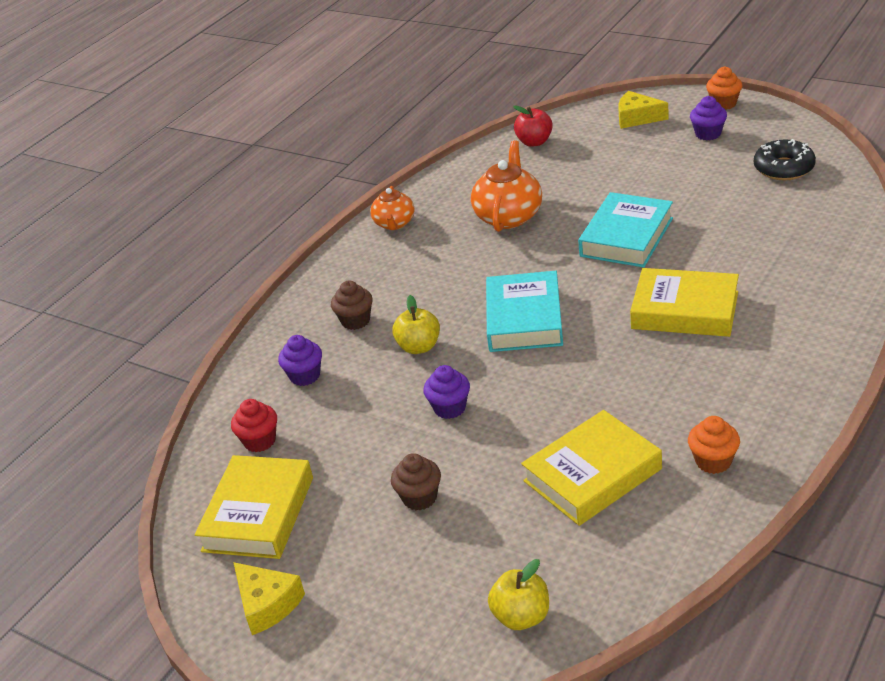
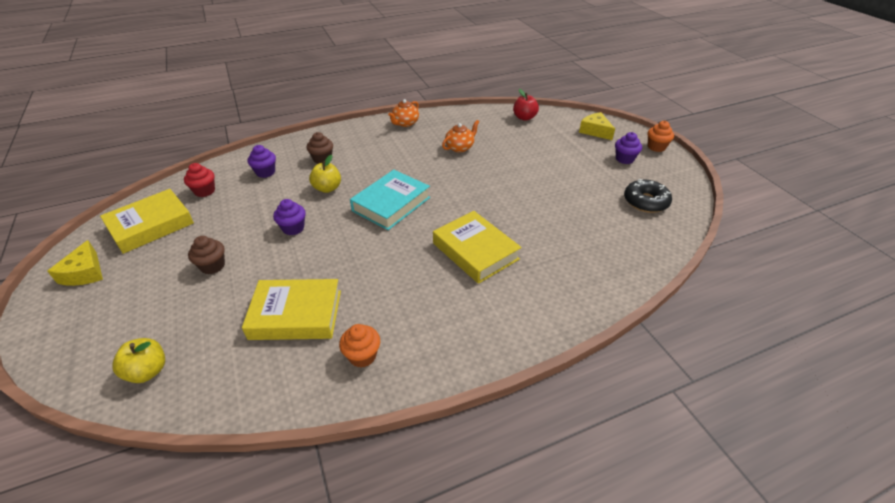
camera: 30 degrees right, 5 degrees up
(509, 216) = (460, 147): orange teapot -> orange teapot, size x0.63
(626, 237) = (502, 191): turquoise book -> none

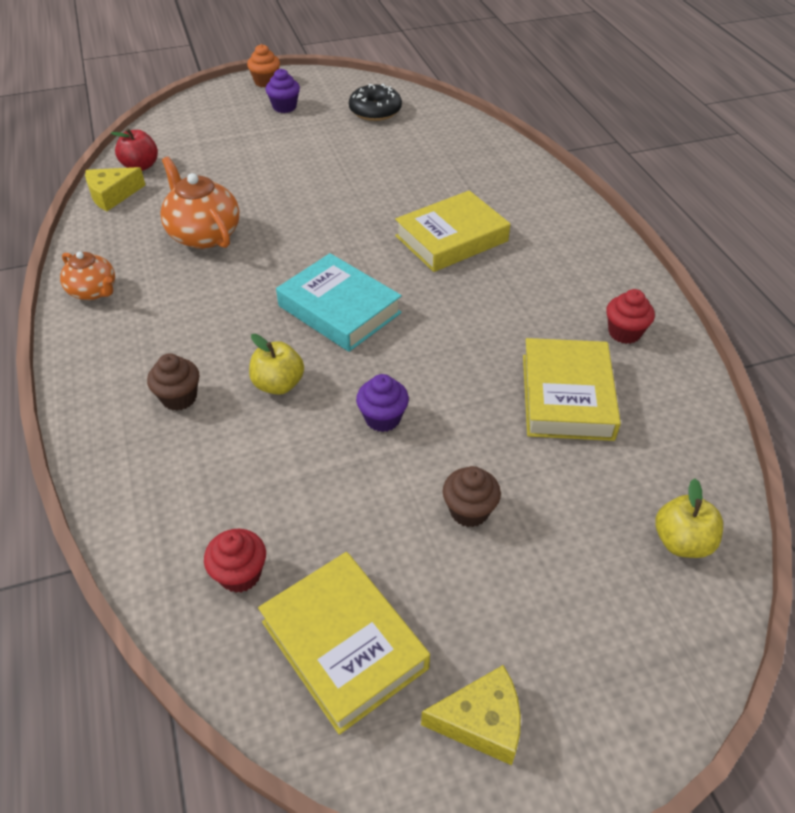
camera: 85 degrees left, 5 degrees up
(265, 172) = (198, 480): purple cupcake -> none
(362, 356) = (624, 332): orange cupcake -> red cupcake
(460, 147) = (204, 234): orange teapot -> orange teapot, size x1.58
(595, 131) = (209, 115): yellow cheese -> yellow cheese (112, 195)

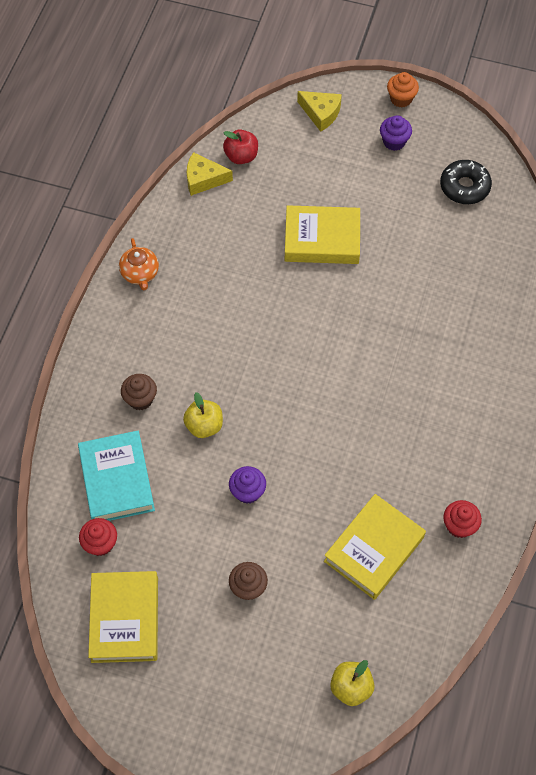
camera: 35 degrees right, 15 degrees up
(204, 234) = (241, 259): orange teapot -> none
(339, 309) = (284, 386): turquoise book -> turquoise book (117, 480)
(451, 239) = (411, 367): yellow book -> yellow book (322, 239)
(481, 721) = (160, 704): yellow cheese -> yellow cheese (321, 113)

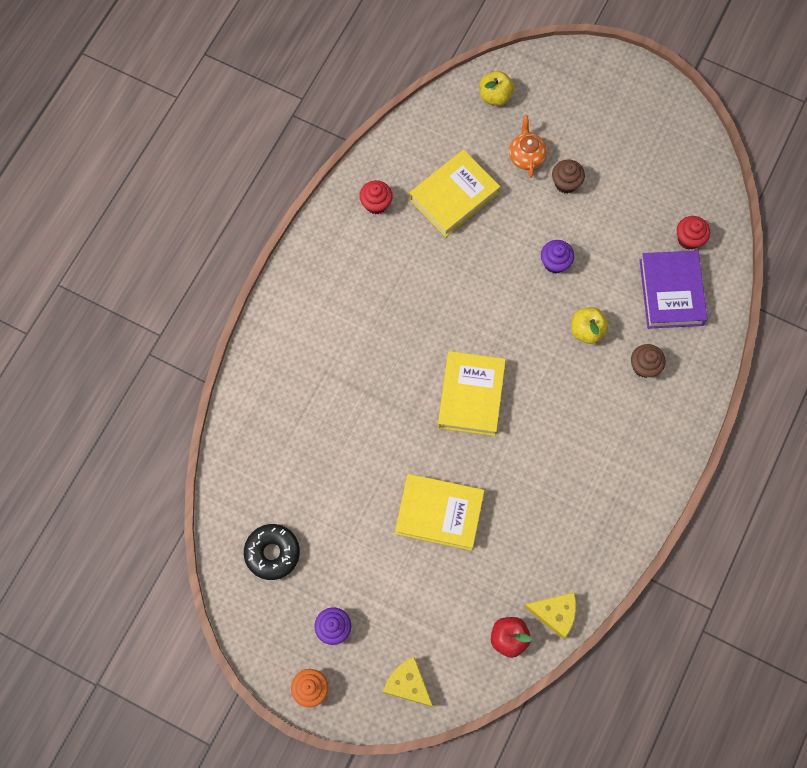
camera: 170 degrees left, 10 degrees up
(117, 480) = (671, 292): turquoise book -> purple book
(125, 619) = (671, 175): yellow book -> yellow book (471, 395)
(140, 274) = (634, 504): orange teapot -> orange teapot (526, 156)

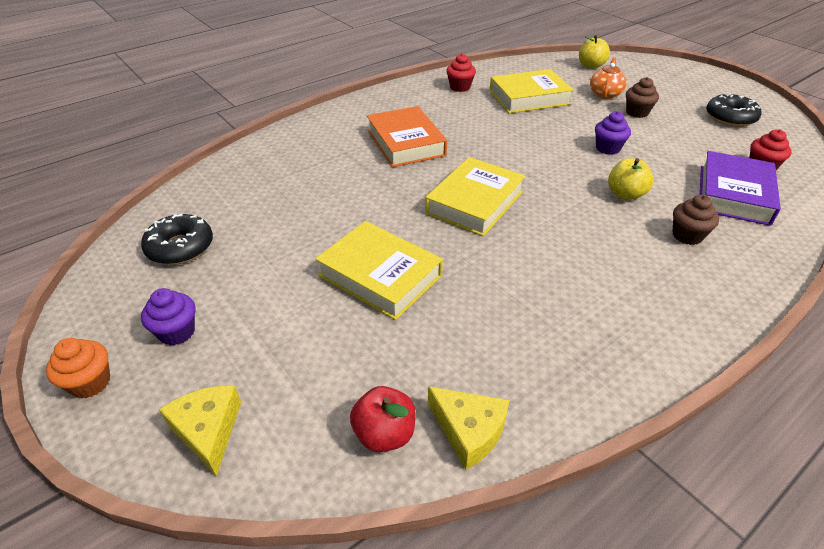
camera: 25 degrees right, 30 degrees down
(372, 332) = (406, 143): none -> orange book
(653, 157) = (730, 118): none -> black donut

